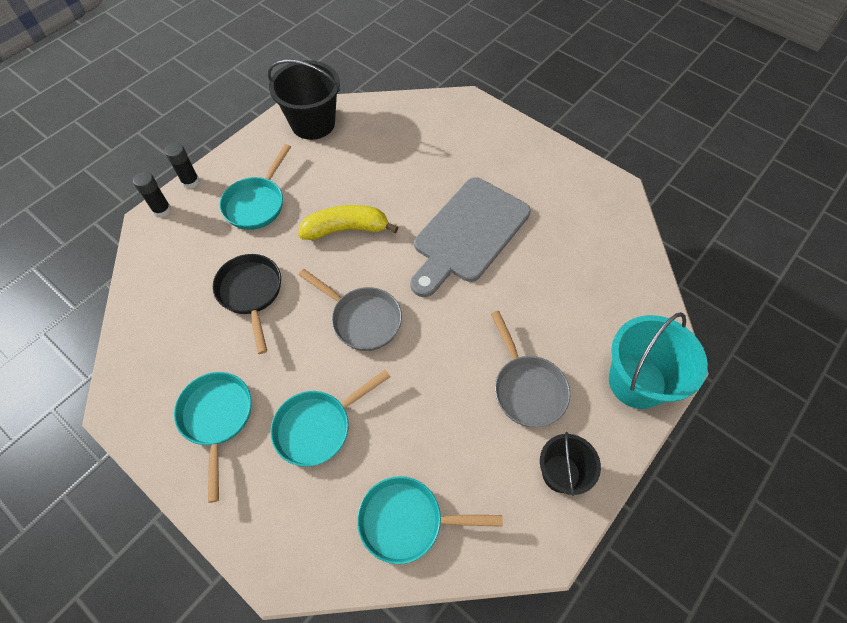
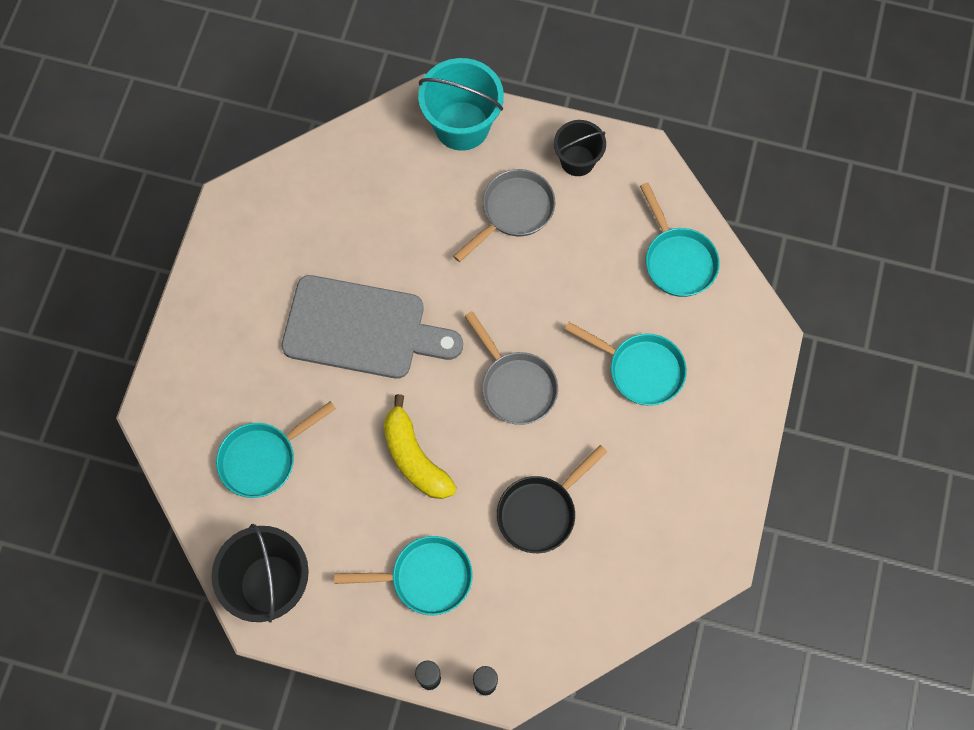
camera: 115 degrees left, 10 degrees up
(217, 418) = (680, 462): turquoise pan -> turquoise pan (263, 458)
(362, 319) = (515, 386): grey pan -> grey pan turned 135 degrees clockwise

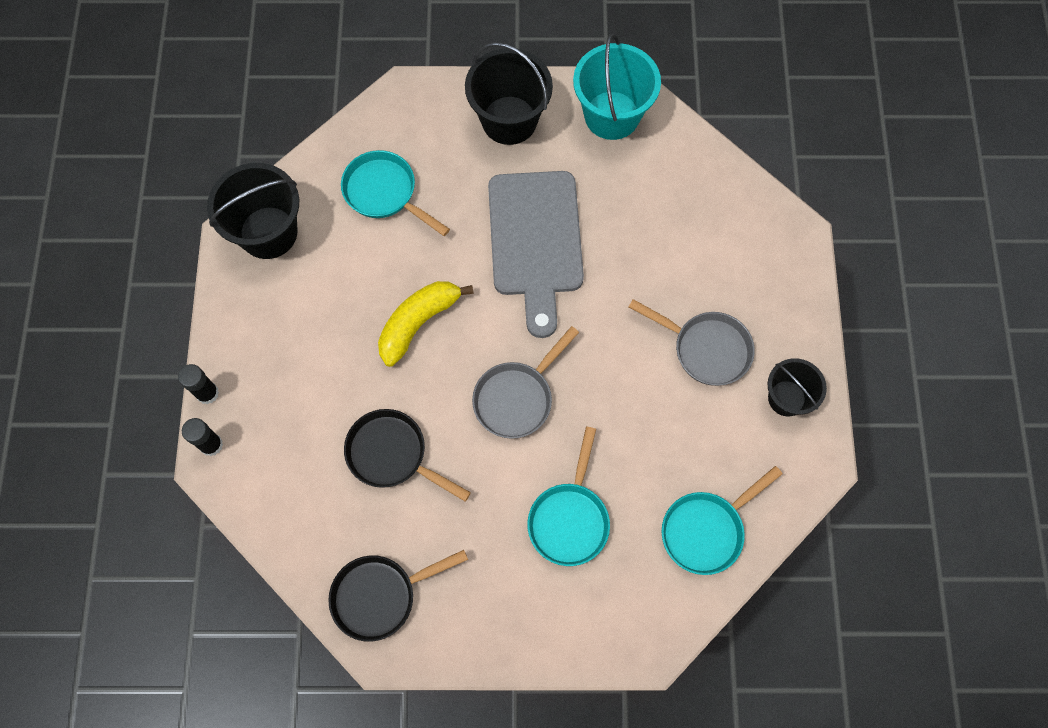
camera: 75 degrees right, 0 degrees up
(222, 319) = (509, 120): none -> black bucket
(425, 577) = (303, 363): turquoise pan -> none
(462, 126) = (784, 274): turquoise bucket -> turquoise bucket (612, 115)
(671, 552) = (380, 596): none -> black pan

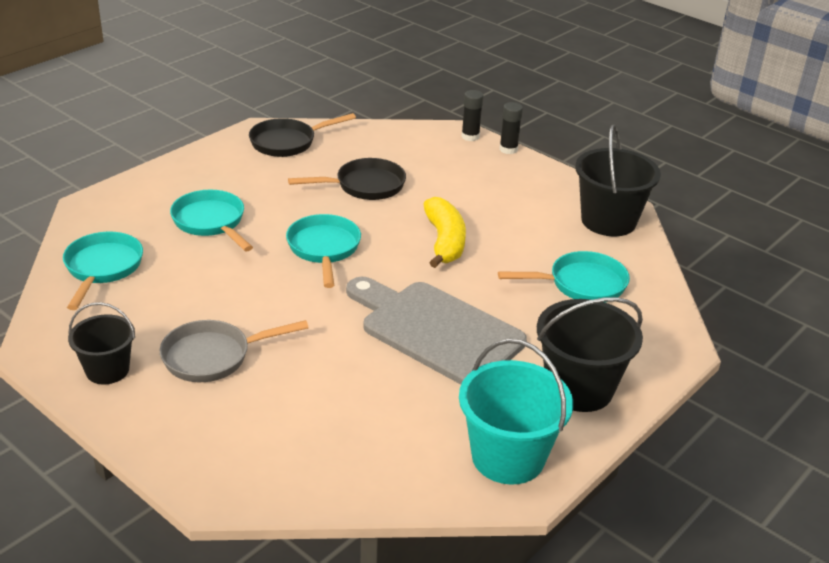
camera: 130 degrees right, 35 degrees down
(380, 596) = (287, 142): black pan -> black pan turned 135 degrees counterclockwise
(517, 398) = (324, 249): grey pan -> turquoise pan

